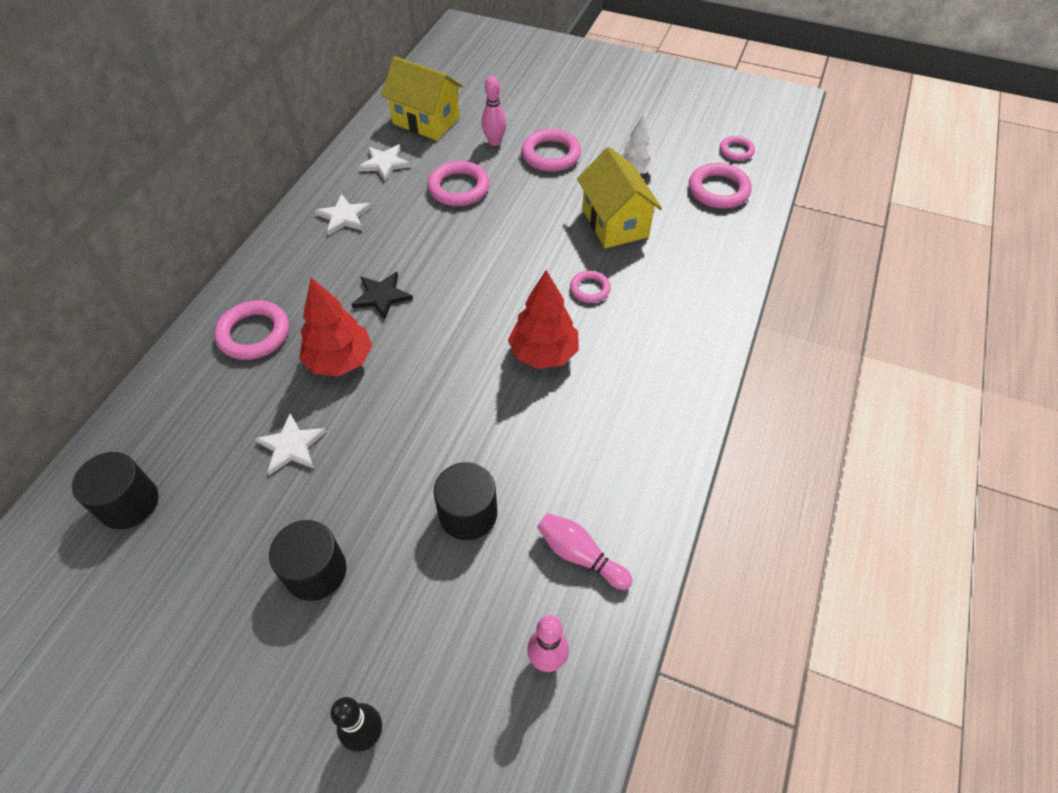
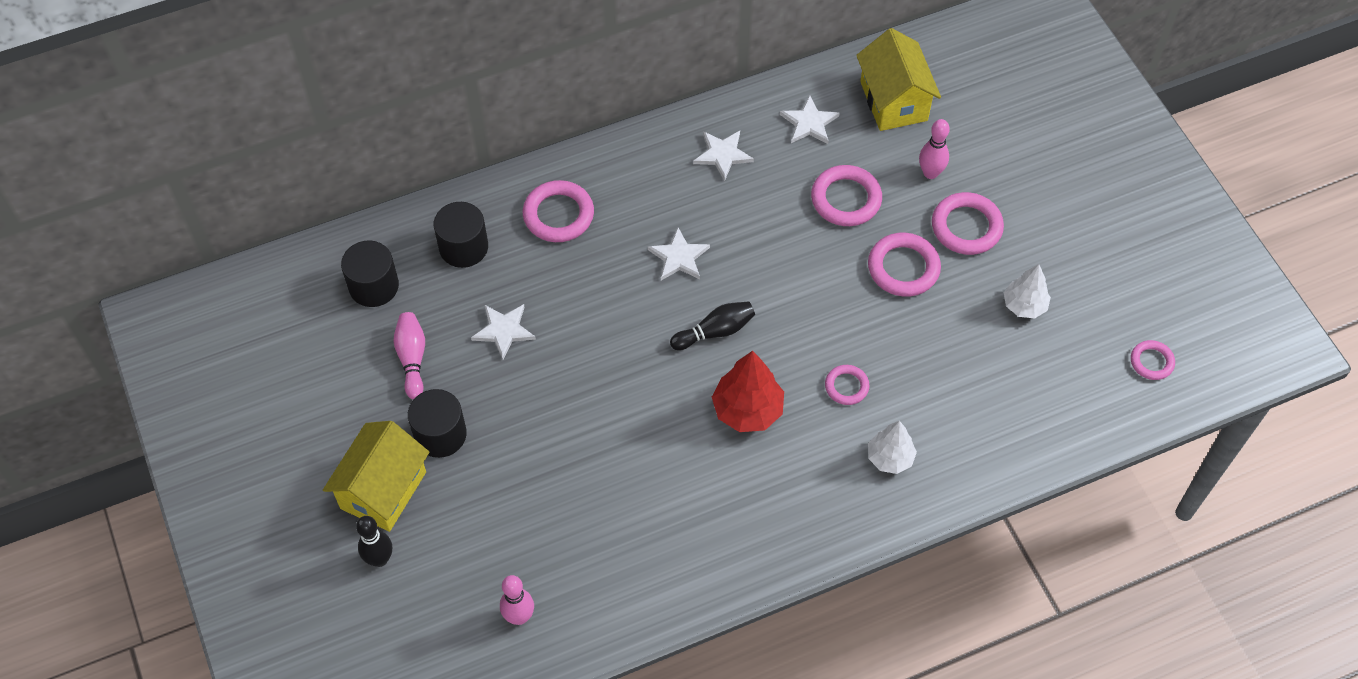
camera: 45 degrees right, 5 degrees up
(340, 360) = (596, 289): red tree -> none
(381, 296) = (679, 257): black star -> white star
(462, 322) = (715, 331): none -> black bowling pin
(468, 513) = (568, 482): black cylinder -> black cylinder (463, 247)
(580, 555) = (608, 576): pink bowling pin -> pink bowling pin (412, 359)
(615, 223) = (941, 343): yellow house -> yellow house (383, 490)
(668, 309) = (890, 458): none -> white tree
(718, 190) = (1078, 388): pink ring -> pink ring (903, 268)

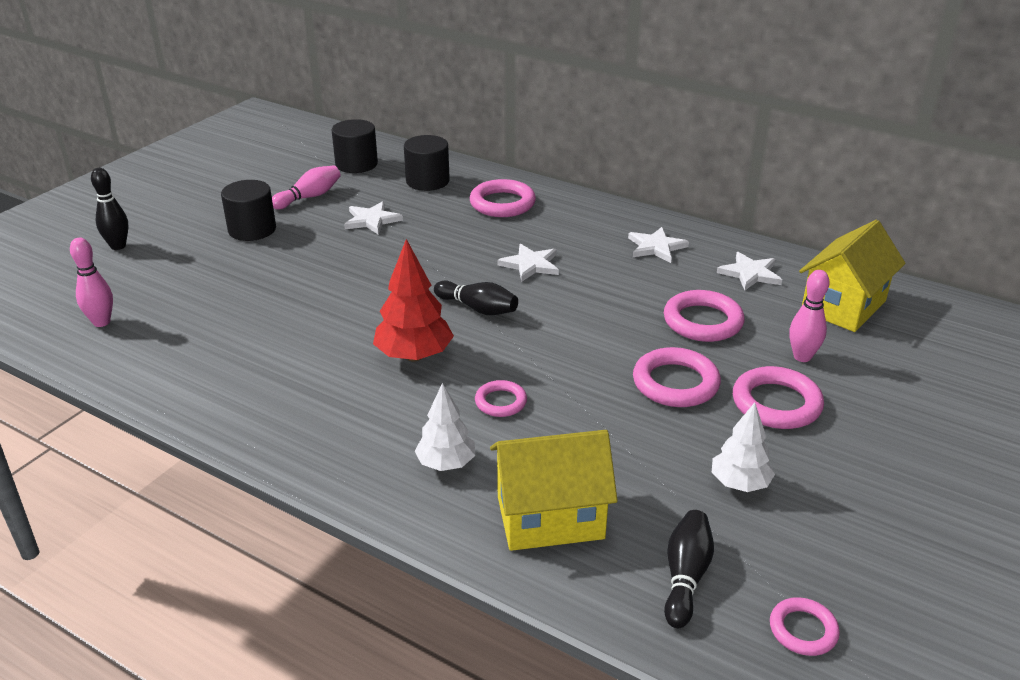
camera: 55 degrees right, 25 degrees down
(383, 490) = (182, 226): yellow house -> yellow house (550, 517)
(1078, 390) = (685, 577): none -> black bowling pin

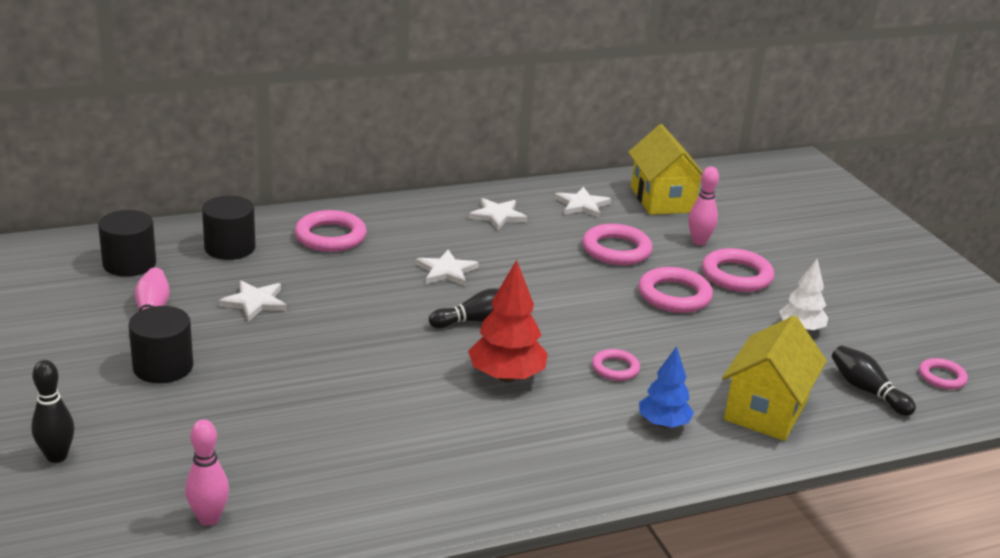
camera: 55 degrees left, 5 degrees down
(446, 464) = (663, 424): white tree -> blue tree

